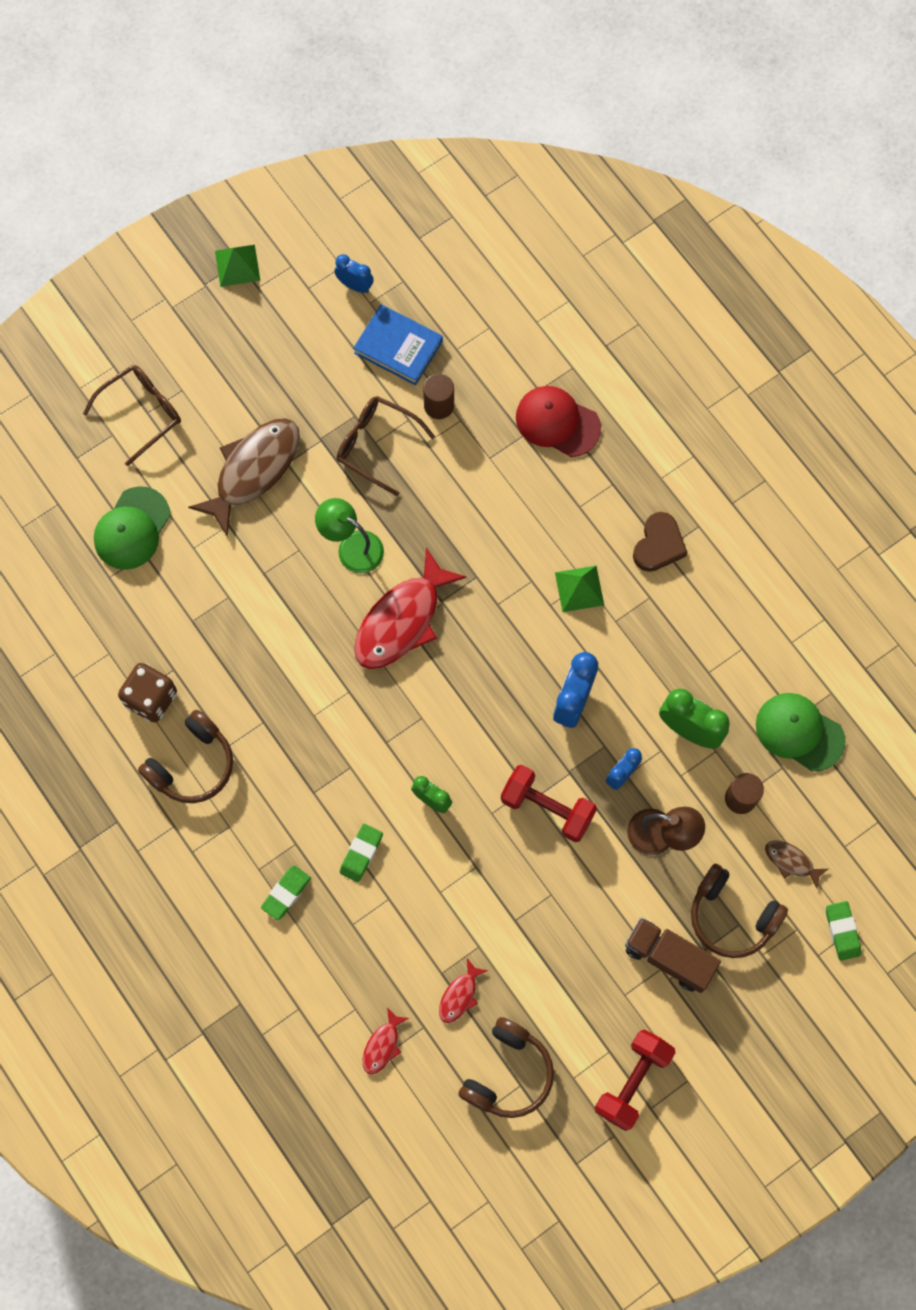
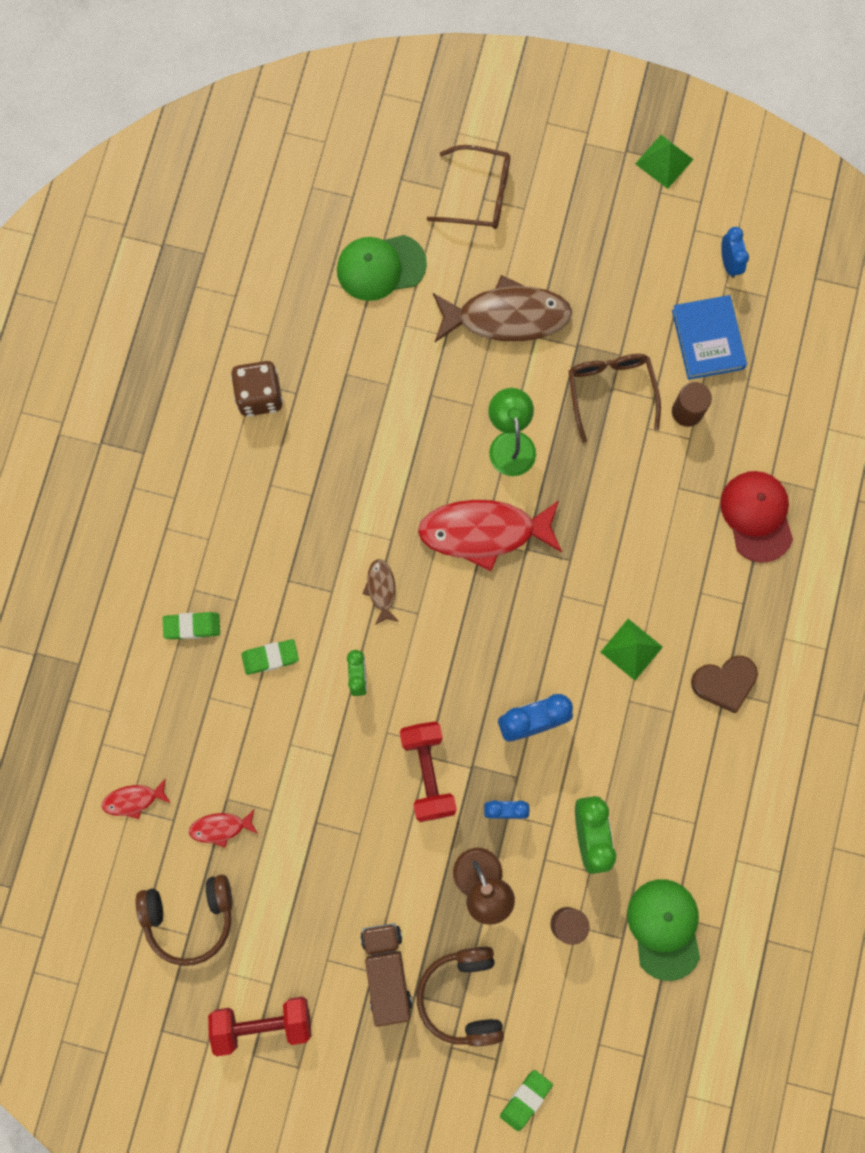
camera: 50 degrees right, 5 degrees up
(192, 764) = (233, 470): brown headphones -> none
(791, 861) = (549, 1009): brown fish -> brown fish (381, 590)

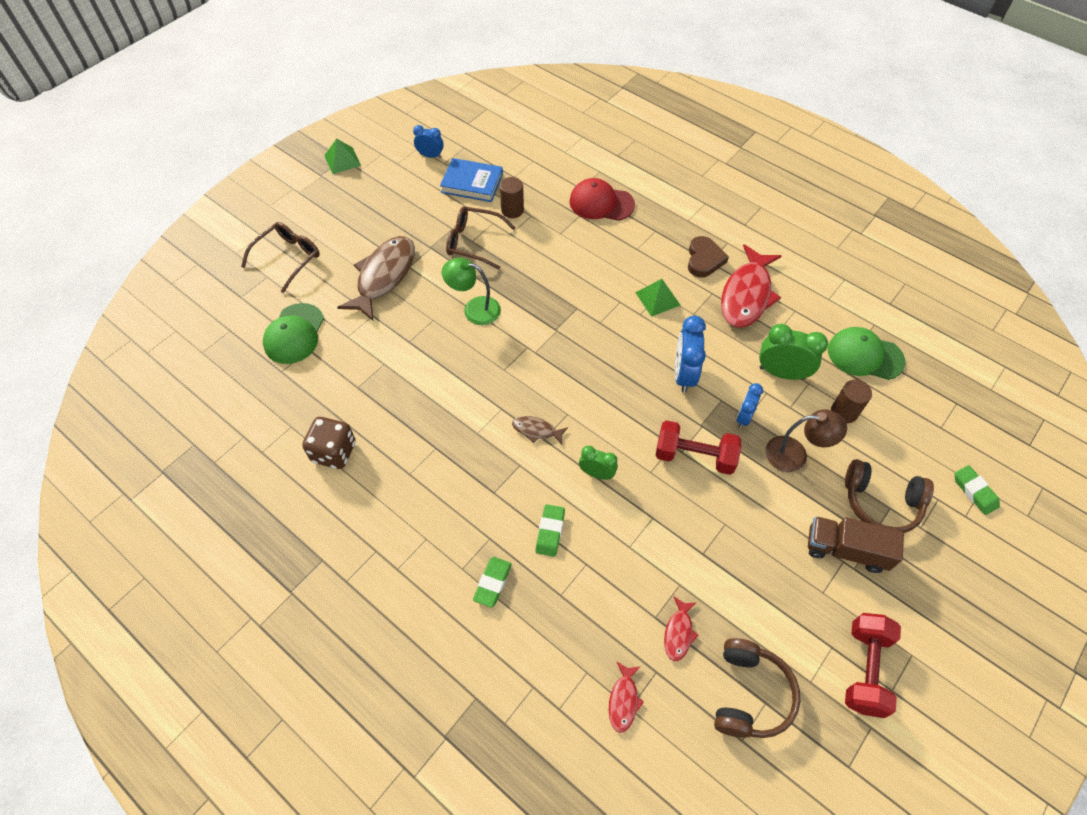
camera: 65 degrees left, 20 degrees down
(484, 532) = (529, 349): red fish -> red fish (747, 295)

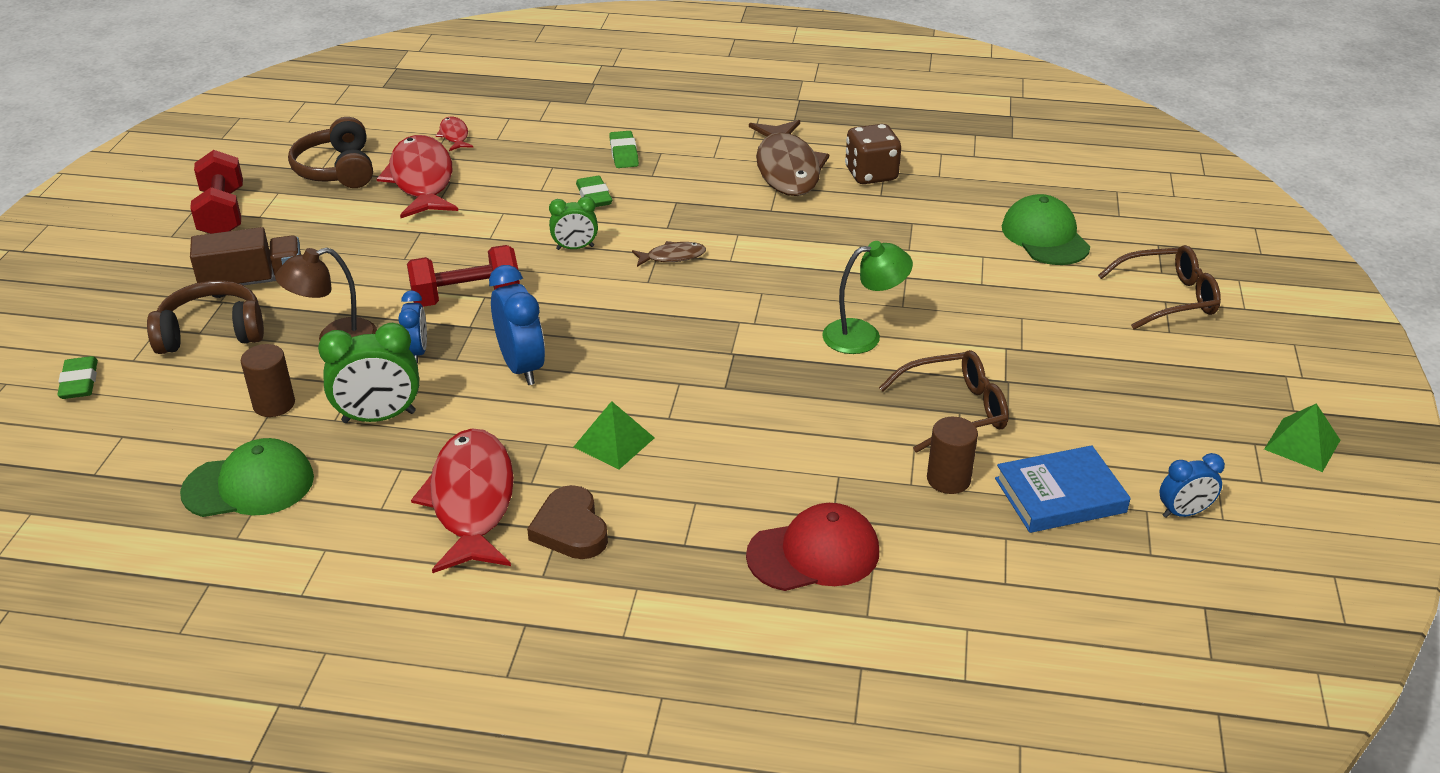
camera: 150 degrees right, 20 degrees down
(288, 258) = (1168, 298): brown glasses -> brown glasses turned 105 degrees counterclockwise
(384, 277) = (1022, 324): brown fish -> brown fish (787, 168)
(678, 633) = (422, 180): red fish -> red fish, size x2.18
(974, 491) = (79, 382): green eraser -> green eraser turned 45 degrees clockwise

